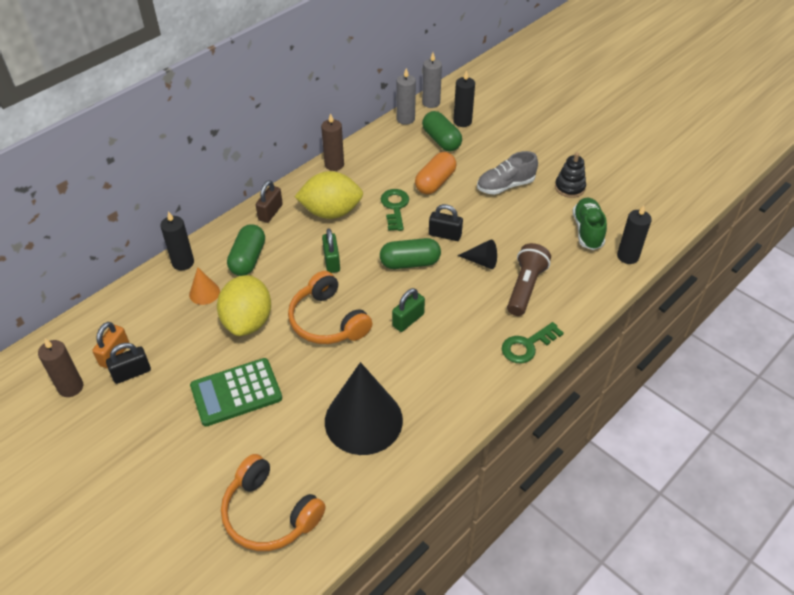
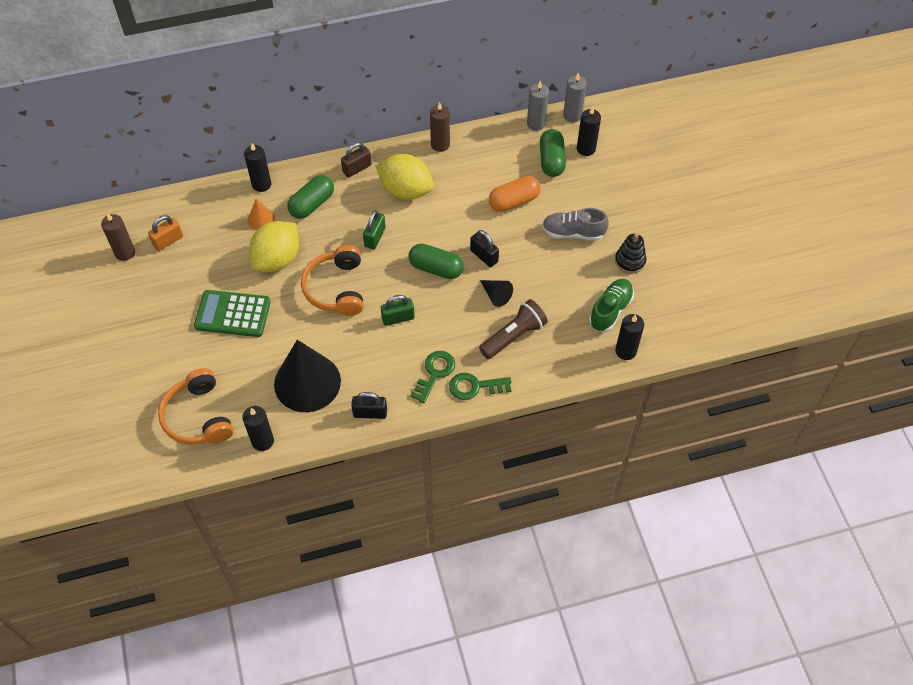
camera: 30 degrees right, 10 degrees up
(132, 373) = (171, 262): black padlock -> black padlock (370, 413)
(359, 502) = (262, 441): none -> black candle
(395, 207) = (461, 210): green key -> green key (434, 373)

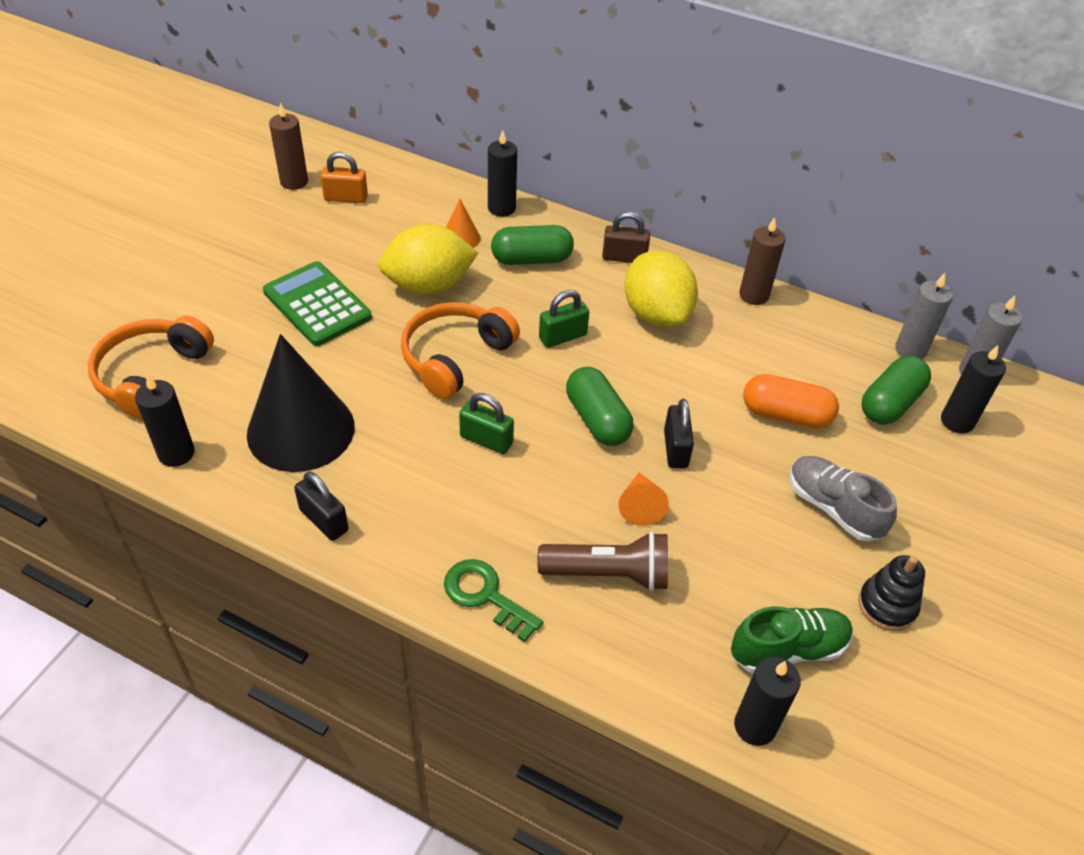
camera: 40 degrees right, 10 degrees down
(434, 373) = (454, 537): green key -> none
(496, 295) = (640, 505): black cone -> orange cone

